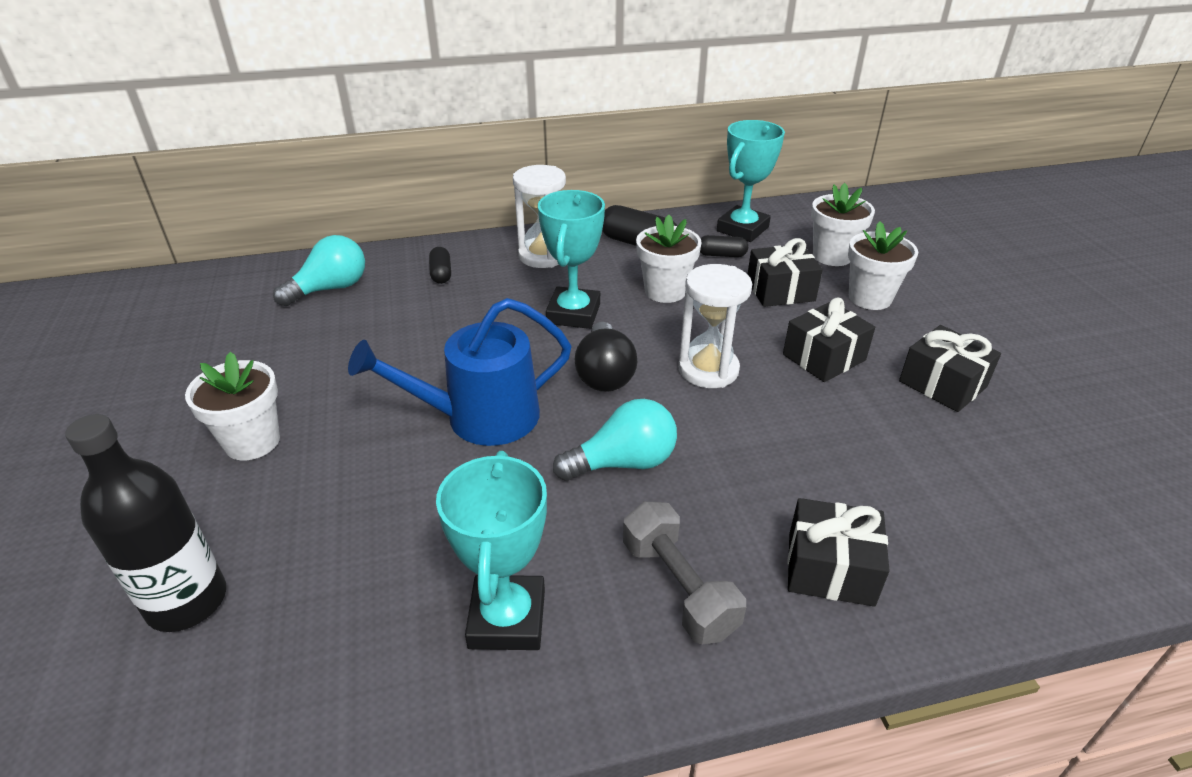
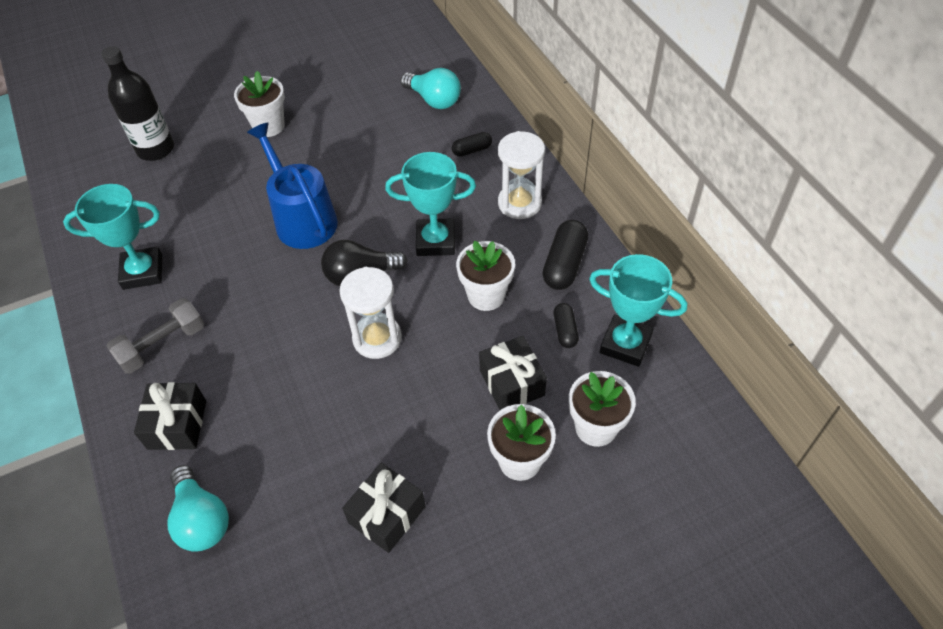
camera: 80 degrees right, 15 degrees up
(623, 463) = (266, 302): turquoise light bulb -> turquoise light bulb (201, 519)
(824, 357) = (410, 420): black gift -> none

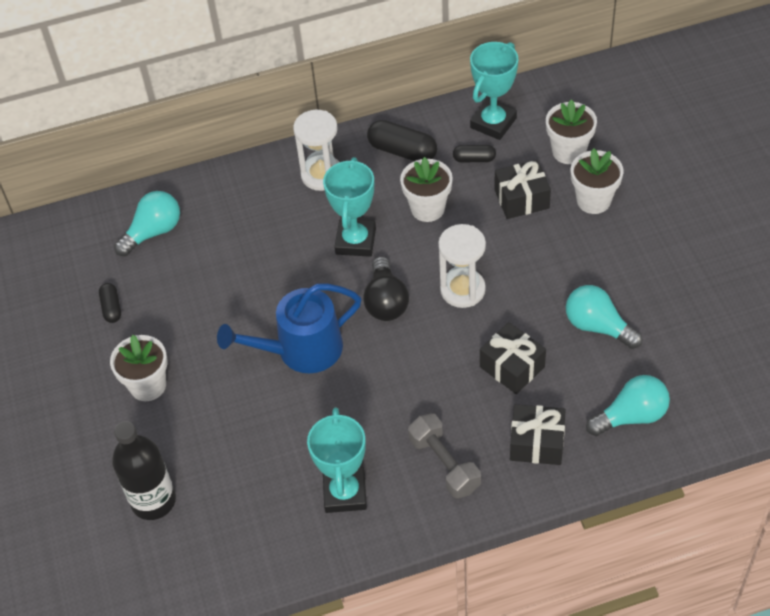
camera: 80 degrees left, 0 degrees up
(328, 476) = (598, 326): none -> turquoise light bulb
(387, 515) = (634, 287): black gift -> black gift (512, 367)
(472, 150) = (240, 205): black capsule -> black capsule (111, 308)

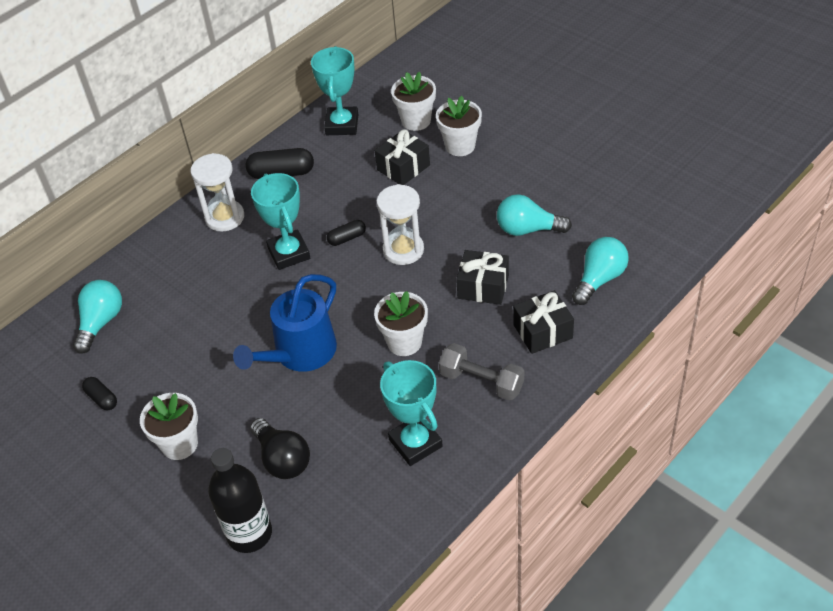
camera: 30 degrees left, 5 degrees down
(386, 301) = (346, 286): black light bulb -> black light bulb (282, 459)
(427, 208) = (332, 205): white flower pot -> white flower pot (404, 342)
(474, 159) = (345, 155): black capsule -> black capsule (347, 238)

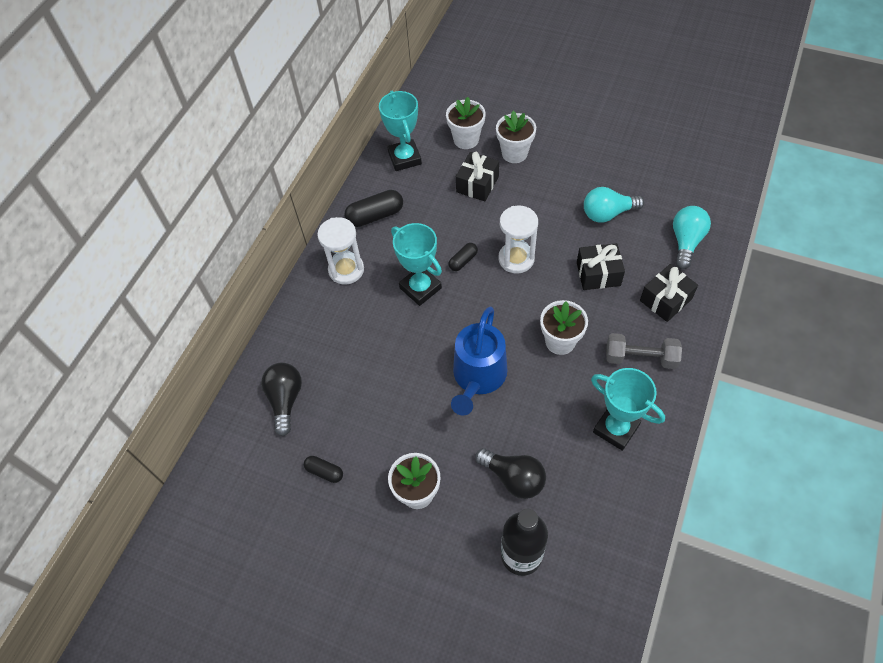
camera: 20 degrees left, 10 degrees up
(101, 323) = (285, 400): turquoise light bulb -> black light bulb

